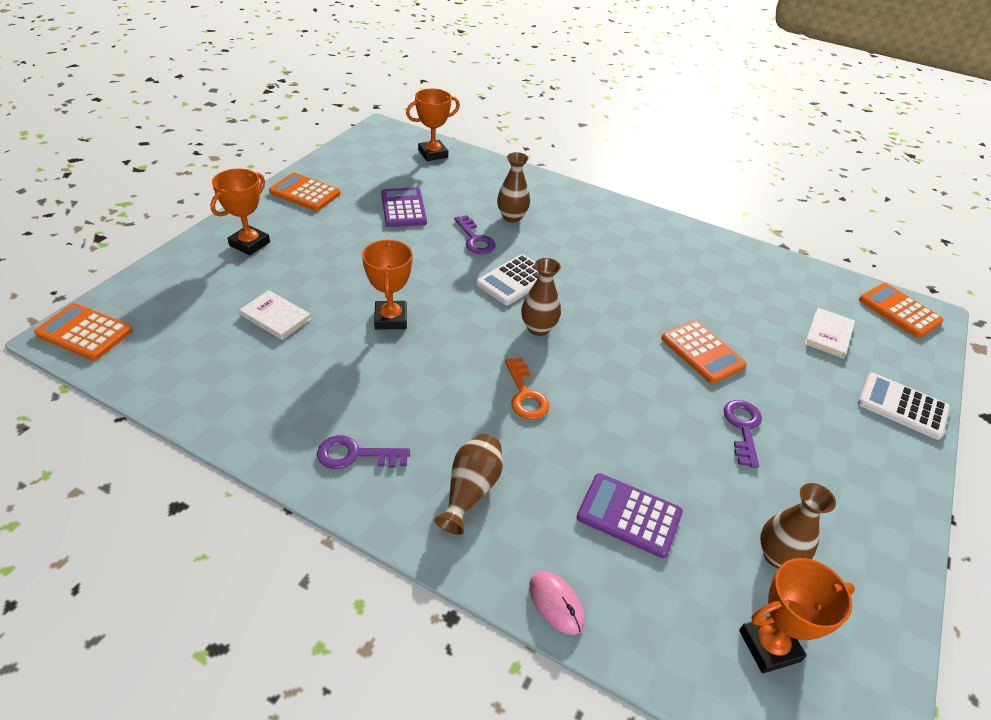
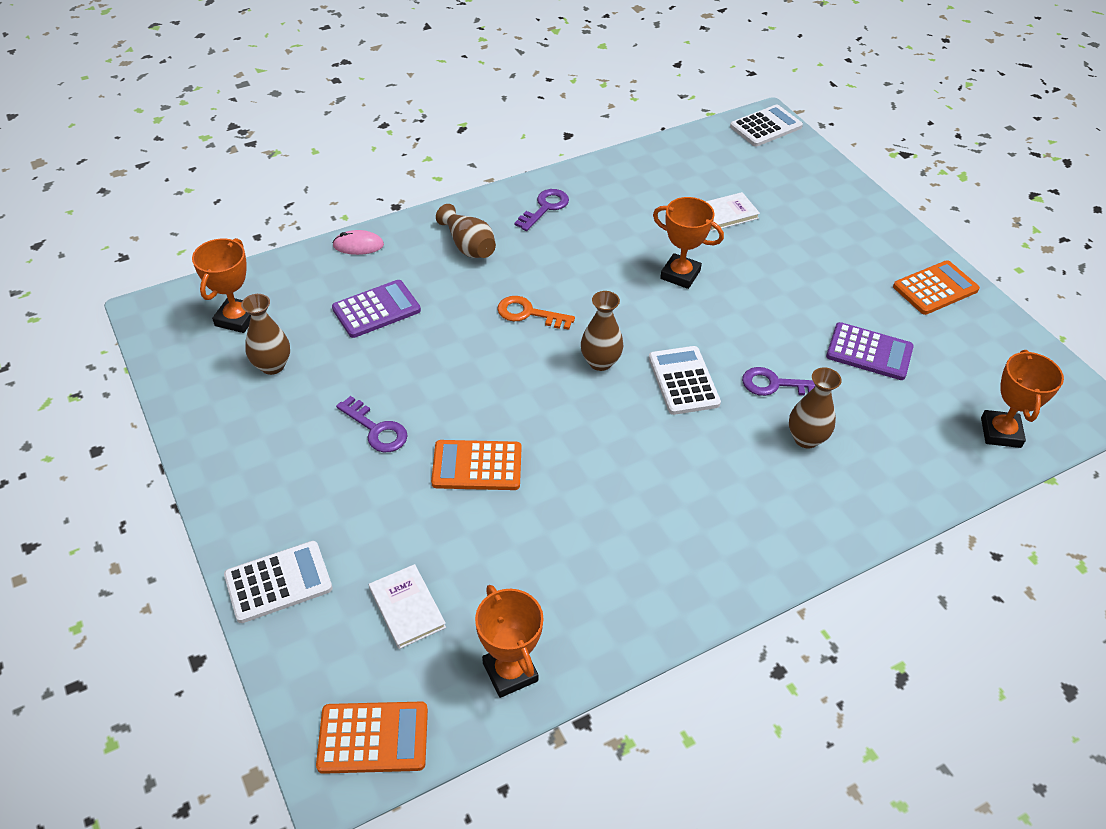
camera: 125 degrees right, 5 degrees up
(84, 332) = (766, 127): orange calculator -> white calculator
(249, 244) = (849, 227): orange trophy -> orange trophy (510, 672)

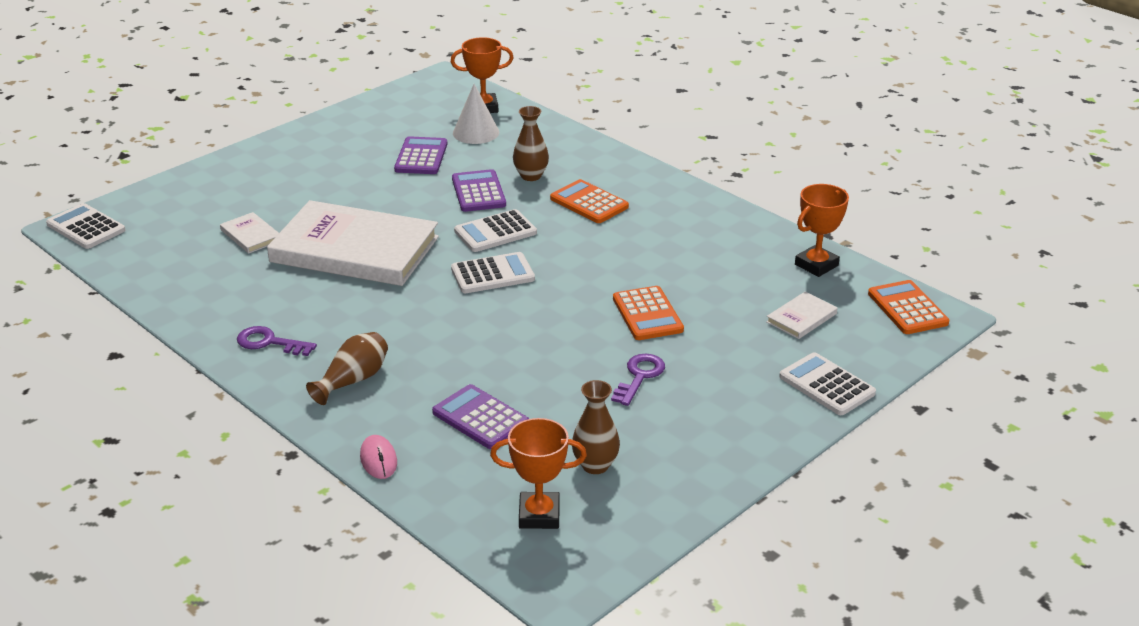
camera: 105 degrees left, 15 degrees down
(529, 313) = (445, 322): orange key -> none
(600, 362) = (492, 274): brown vase -> white calculator
(680, 275) = (355, 249): orange trophy -> white book
(776, 384) = (478, 192): purple key -> purple calculator
(928, 411) = (476, 132): none -> white cone
(935, 288) = (329, 133): orange calculator -> orange calculator (589, 203)

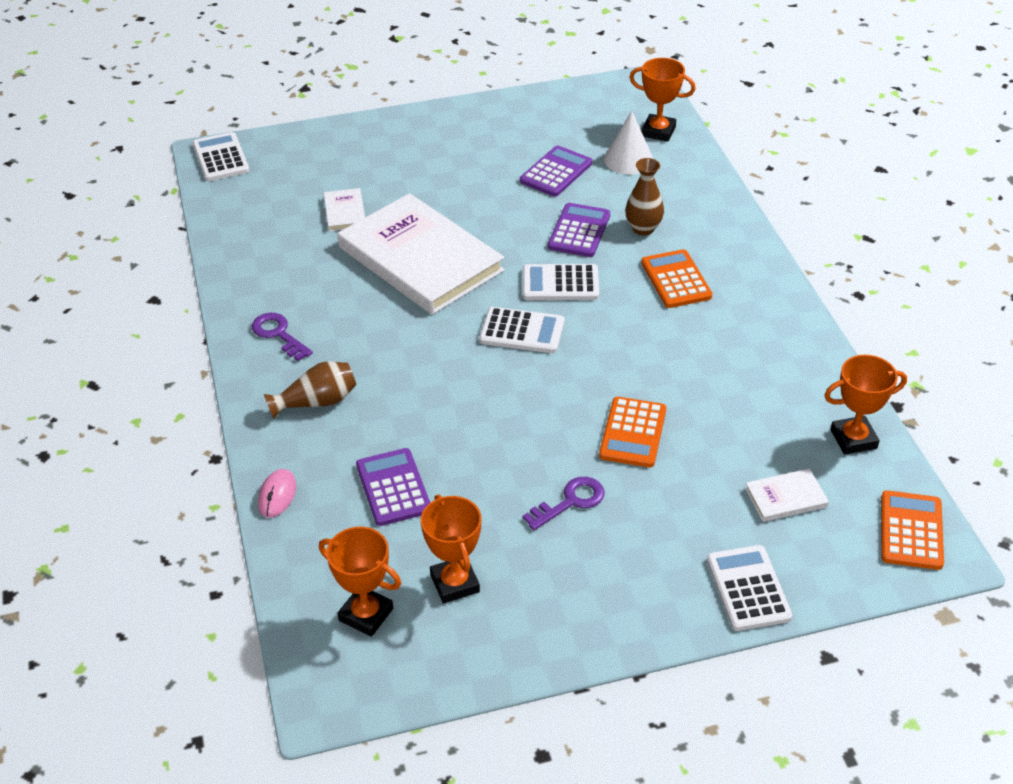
camera: 30 degrees right, 10 degrees up
(595, 465) = (454, 583): brown vase -> orange trophy

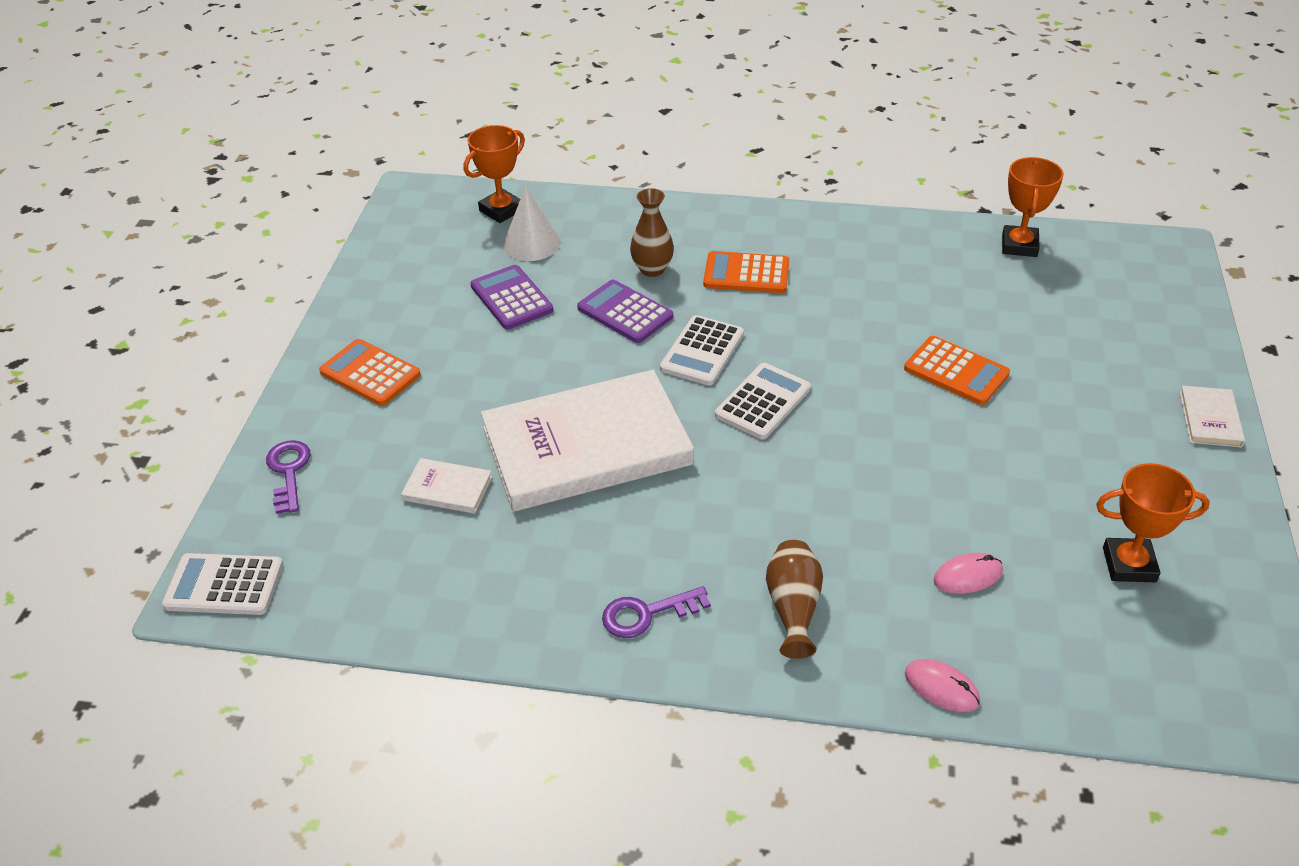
camera: 65 degrees left, 0 degrees up
(366, 614) = (1158, 652): orange trophy -> none
(393, 488) = (967, 576): purple calculator -> pink mouse
(570, 502) = (1037, 444): purple key -> purple key (289, 472)
(748, 588) = (1185, 365): white calculator -> none
(785, 497) = (1078, 307): white book -> white book (1210, 419)
(911, 531) = (1140, 254): orange calculator -> orange calculator (370, 373)

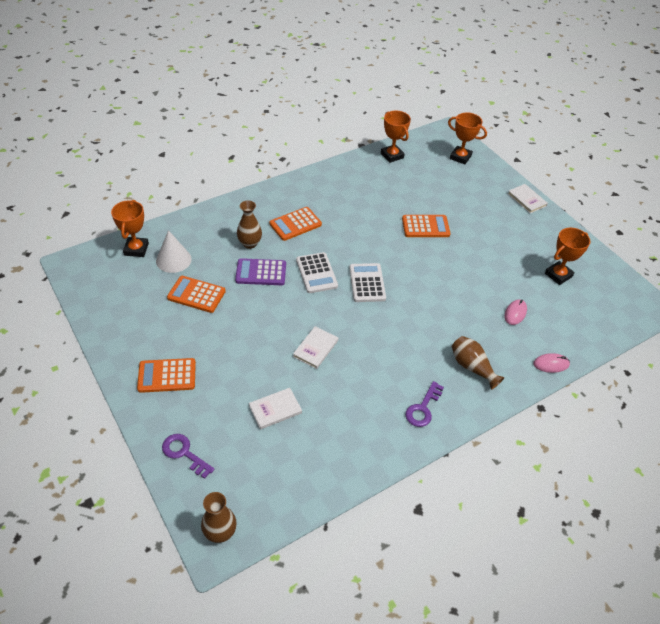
camera: 45 degrees left, 5 degrees up
(224, 585) = (220, 532): white calculator -> brown vase
(511, 298) = (196, 294): purple calculator -> orange calculator
(586, 446) = (315, 348): white book -> white book, size x0.40
(1150, 298) = (460, 157): none -> orange trophy

